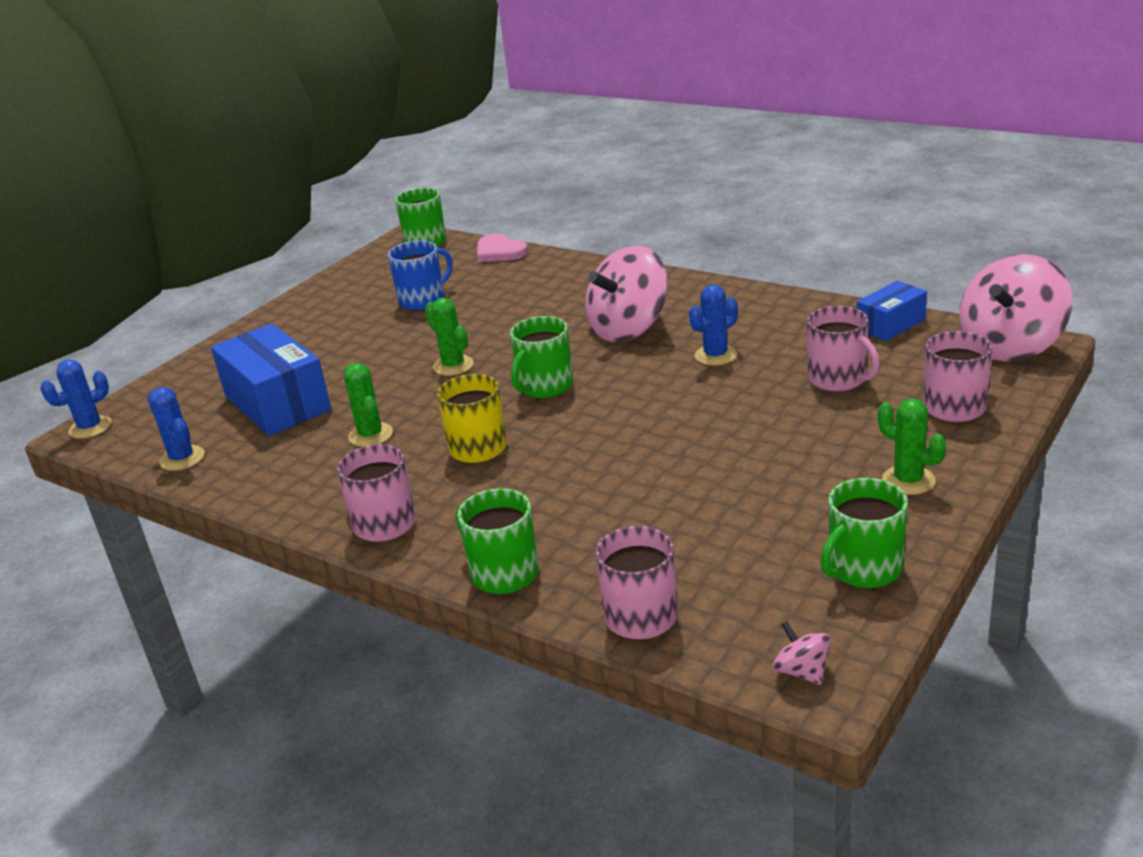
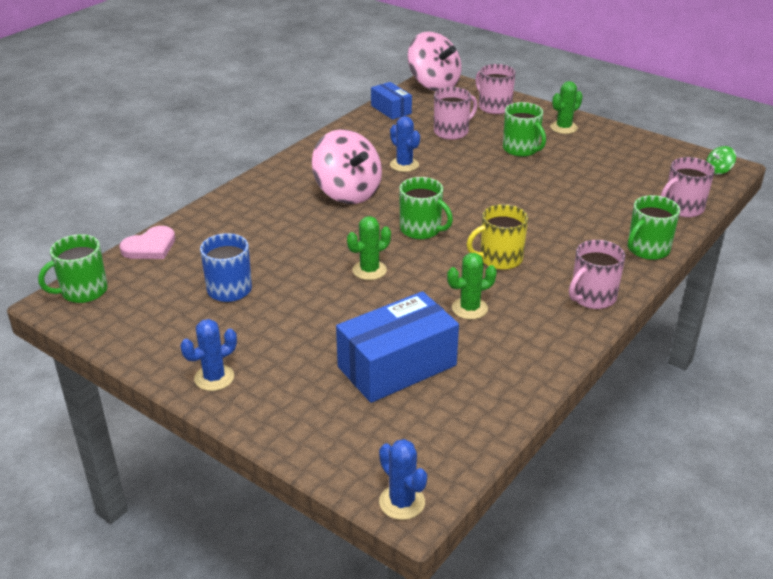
camera: 90 degrees left, 5 degrees up
(182, 458) = (482, 417): blue cactus -> blue cactus (214, 378)
(802, 671) = (718, 171): pink spinning top -> green spinning top
(863, 569) = (639, 148): green mug -> green mug (521, 149)

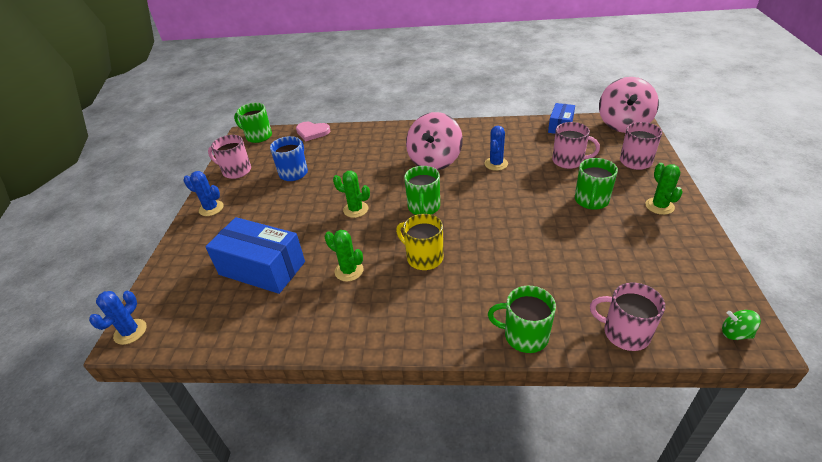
camera: 60 degrees right, 5 degrees up
(563, 128) = (659, 206): green cactus -> green cactus turned 60 degrees clockwise
(592, 297) = (418, 329): pink mug -> pink mug (236, 171)

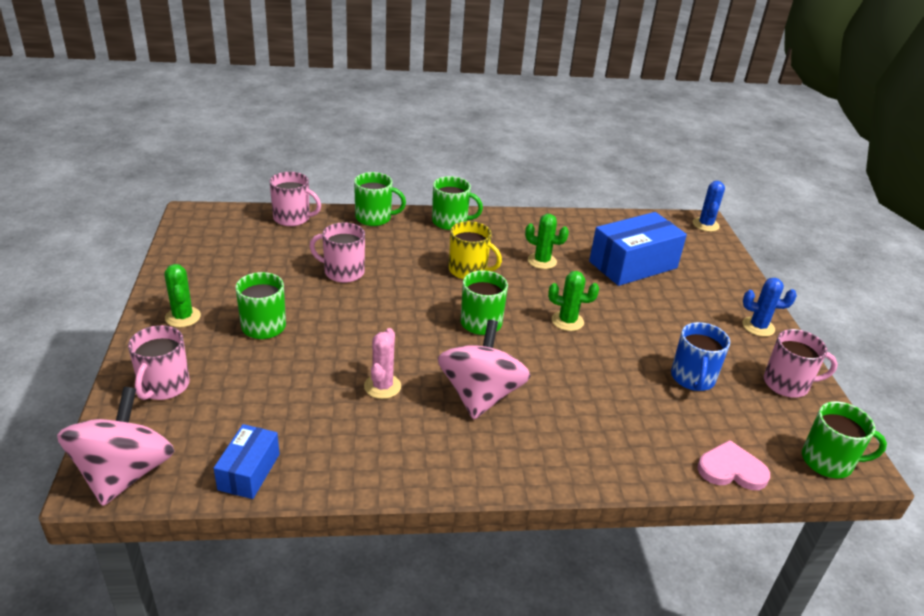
camera: 165 degrees right, 5 degrees down
(262, 268) = (633, 265): blue box -> blue box turned 45 degrees counterclockwise
(432, 330) = (450, 222): none -> green mug
(496, 164) = (382, 386): blue cactus -> pink cactus
(568, 161) = (267, 389): pink mug -> pink mug (343, 272)
(735, 333) = (204, 216): green spinning top -> none

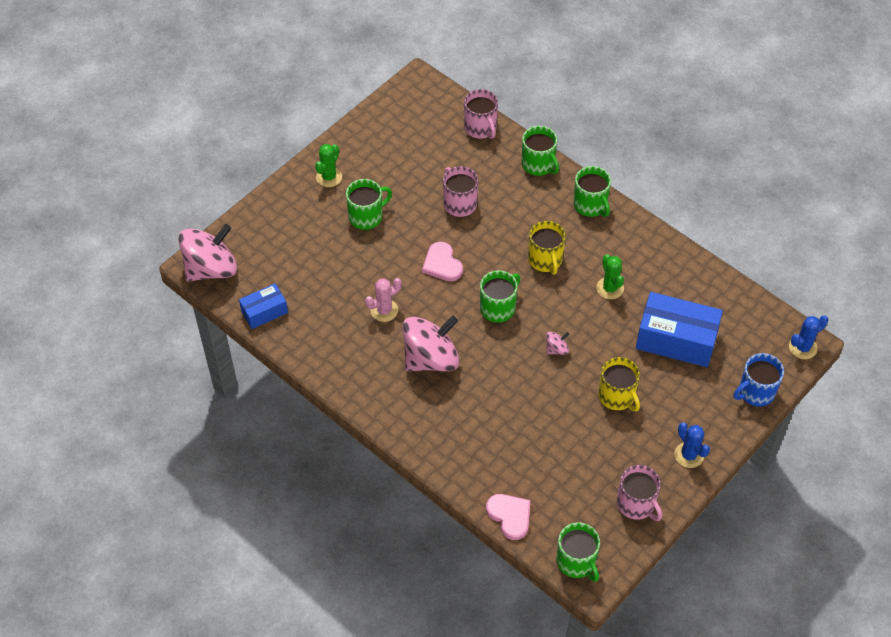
camera: 50 degrees right, 20 degrees up
(163, 386) = (274, 224): pink mug -> none
(387, 320) = (442, 264): none -> pink heart
(567, 321) = (556, 349): green cactus -> pink spinning top
(656, 323) = (617, 396): none -> yellow mug
(692, 378) = (577, 450): blue mug -> blue mug (755, 392)

